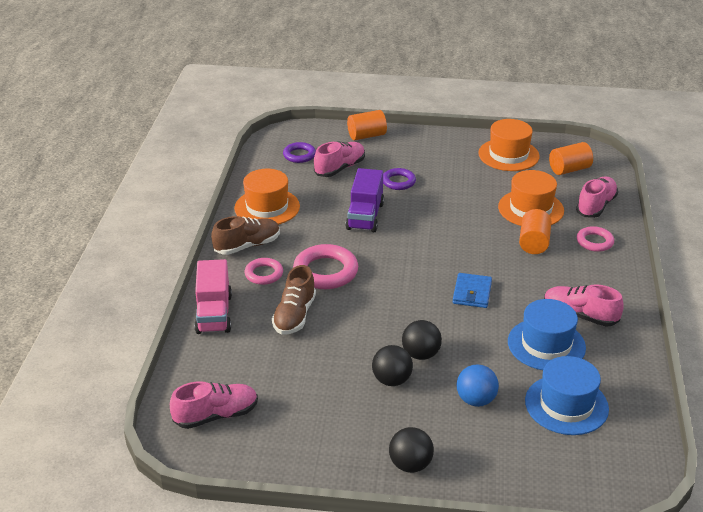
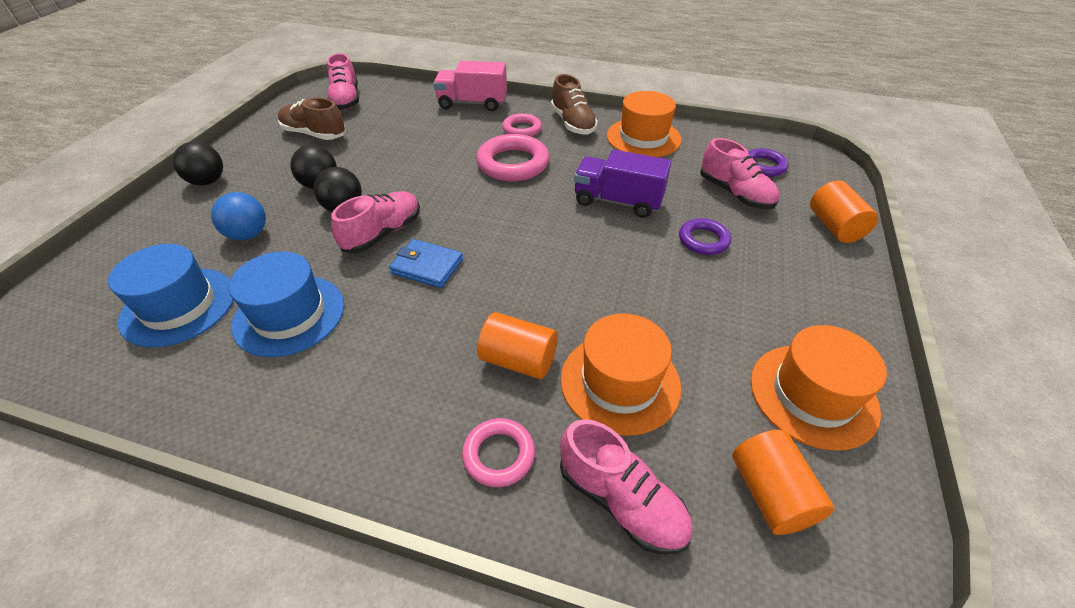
camera: 100 degrees right, 10 degrees up
(294, 315) = (449, 141): brown shoe -> brown shoe (314, 134)
(580, 315) = (321, 369): pink shoe -> pink shoe (383, 233)

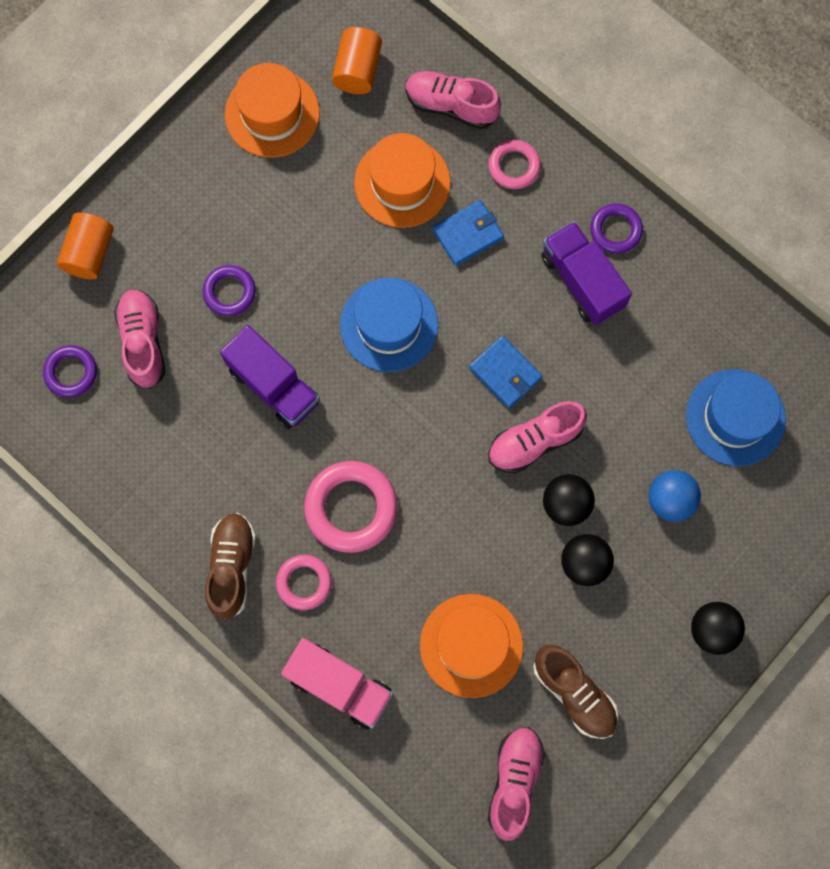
camera: 155 degrees left, 30 degrees up
(289, 315) = (640, 364): blue hat -> blue hat (389, 325)
(340, 431) = (615, 230): none -> purple ring
(370, 363) = (582, 281): none -> purple truck
(518, 360) = (468, 234): orange cylinder -> blue wallet
(621, 500) = (451, 106): pink shoe -> pink shoe turned 45 degrees counterclockwise
(643, 138) = (165, 492): orange hat -> orange hat (471, 645)

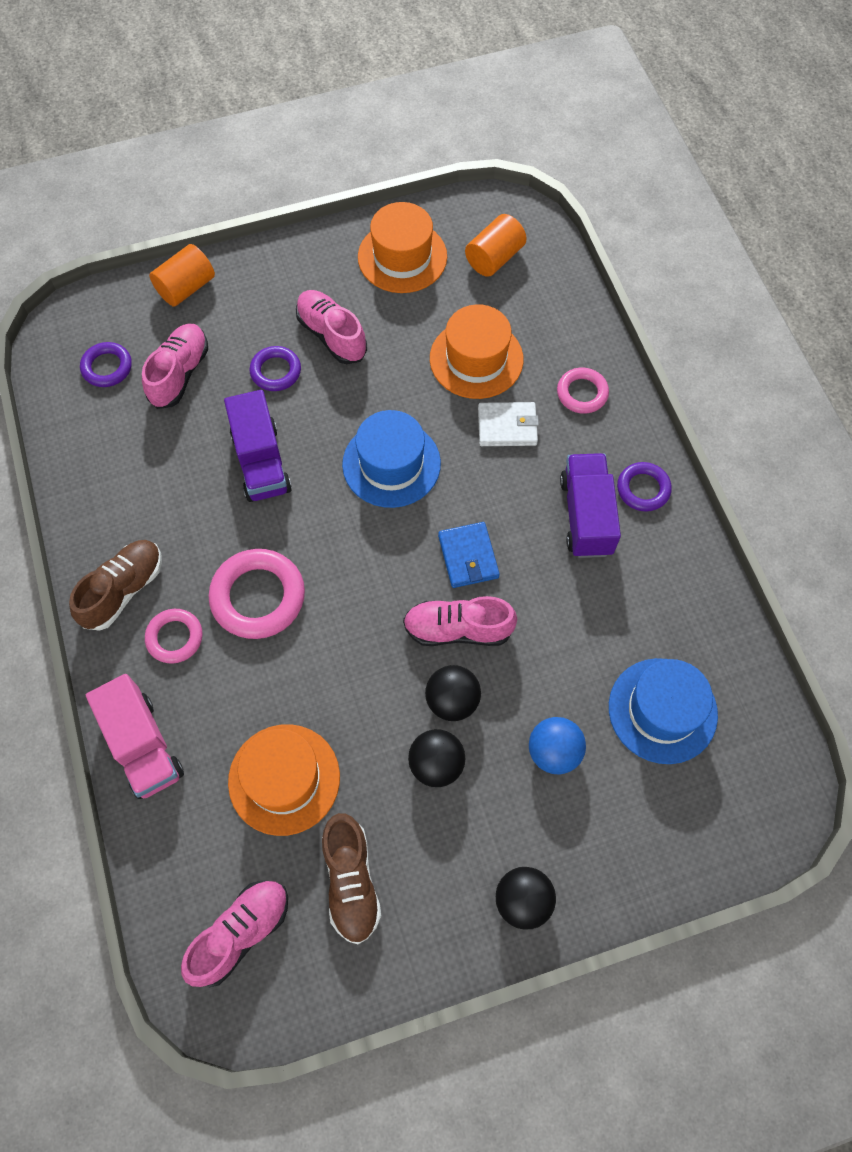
camera: 30 degrees right, 10 degrees down
(451, 106) = (556, 321): pink shoe -> pink shoe (332, 335)
(468, 234) = (507, 426): blue wallet -> white wallet

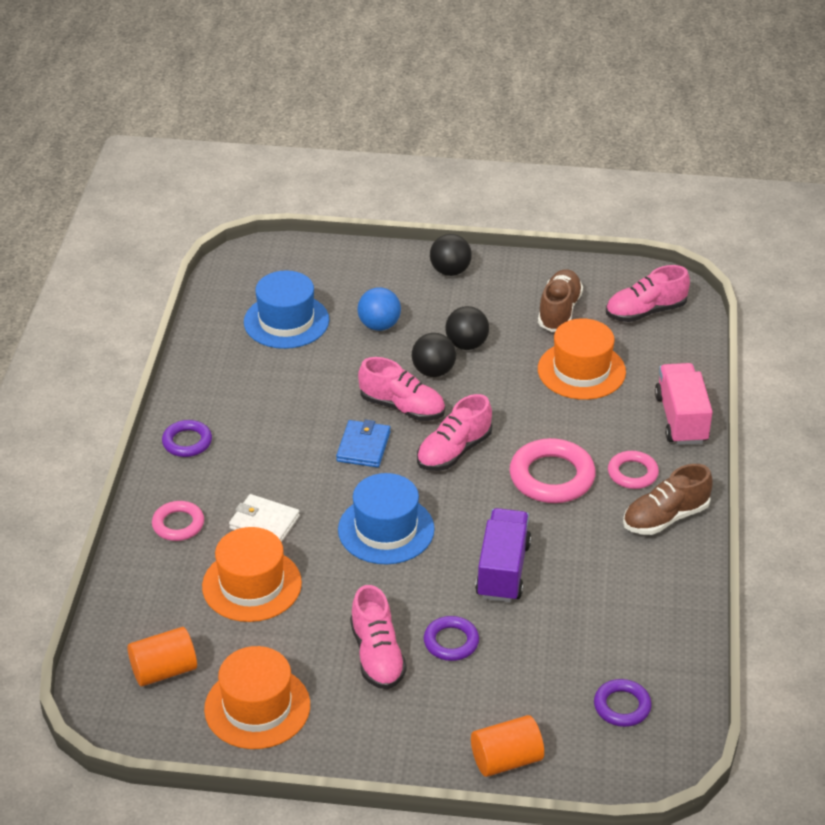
camera: 155 degrees left, 25 degrees down
(179, 374) = (549, 673): pink shoe -> pink shoe (454, 451)
(586, 516) = (248, 440): purple truck -> none

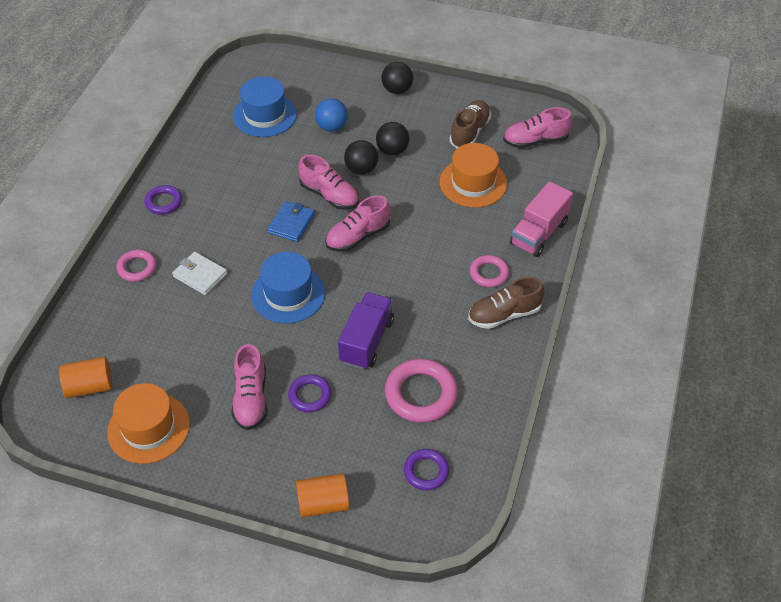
camera: 10 degrees right, 10 degrees up
(252, 585) = (175, 325): orange hat -> none
(552, 477) = (426, 268): pink ring -> pink ring (421, 394)
(681, 419) = (539, 233): pink truck -> pink truck turned 150 degrees counterclockwise

